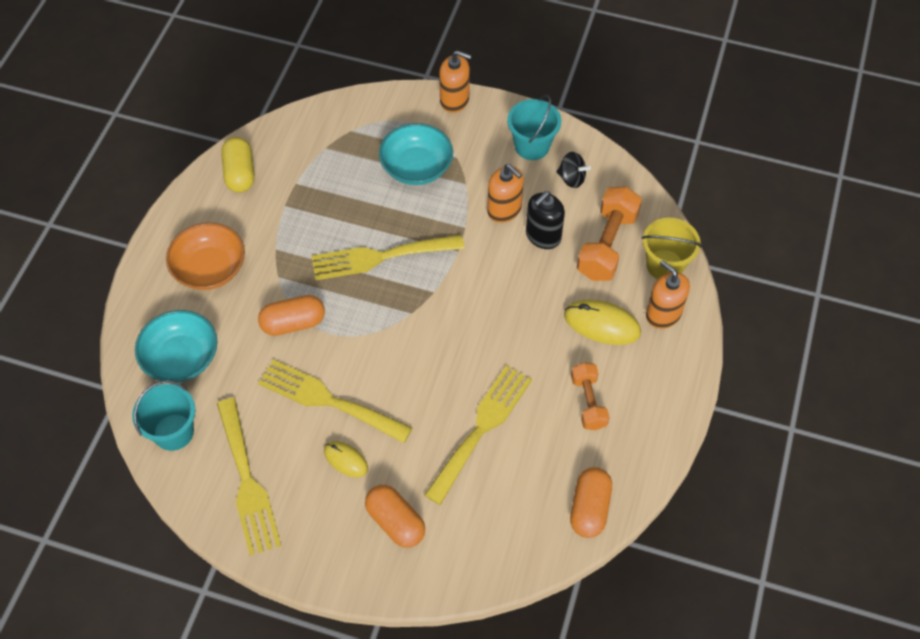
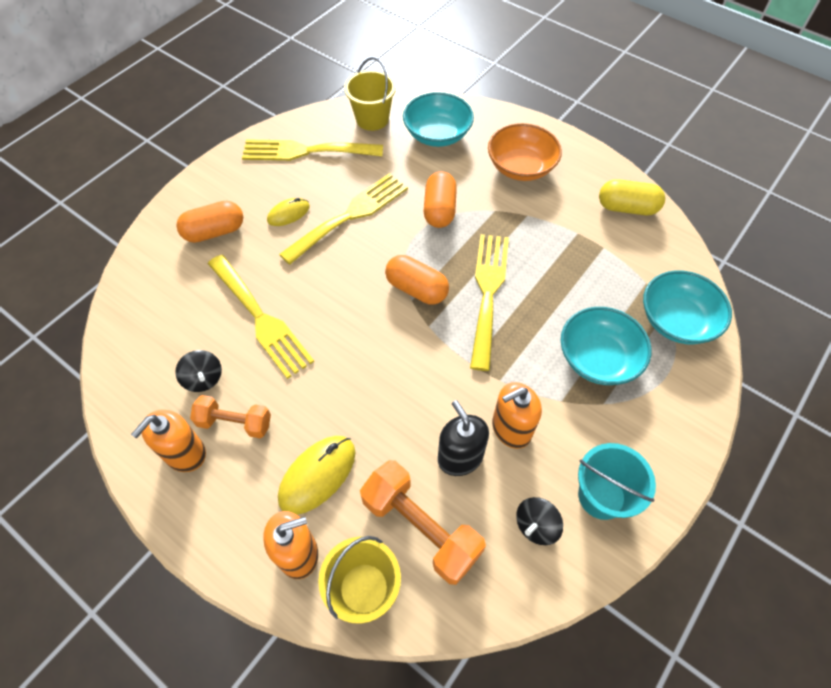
camera: 110 degrees right, 0 degrees up
(173, 432) = (372, 119): turquoise bucket -> yellow bucket
(358, 122) = (677, 320): none -> turquoise bowl
(454, 100) = (696, 430): orange soap dispenser -> orange soap dispenser (185, 453)
(561, 447) = (203, 379): none -> black spinning top
(589, 508) = (130, 380): orange capsule -> orange capsule (416, 289)

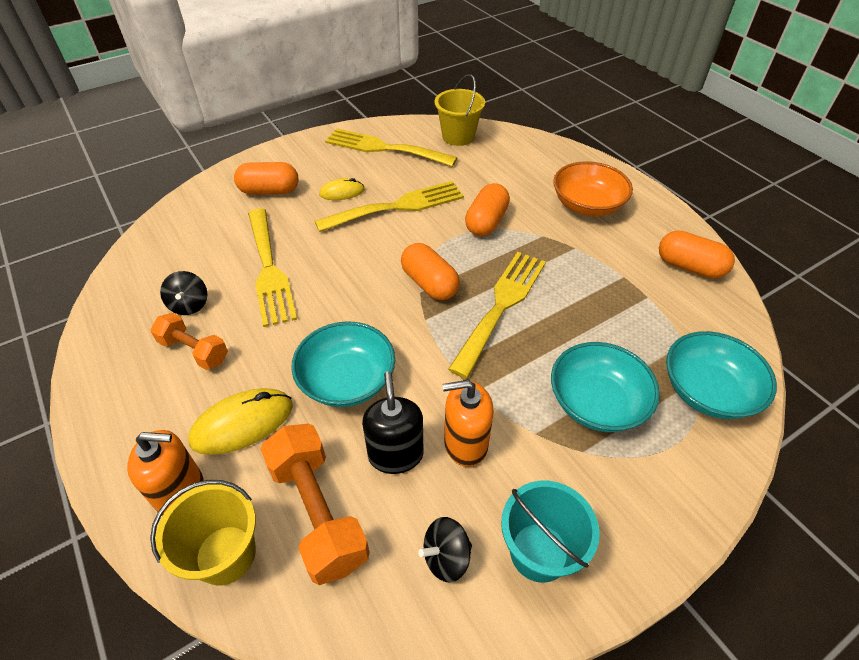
camera: 20 degrees right, 10 degrees down
(185, 453) = (134, 363): orange soap dispenser -> none
(437, 134) = (514, 161): turquoise bowl -> turquoise bowl (347, 380)
(627, 208) = (689, 267): yellow capsule -> orange capsule

